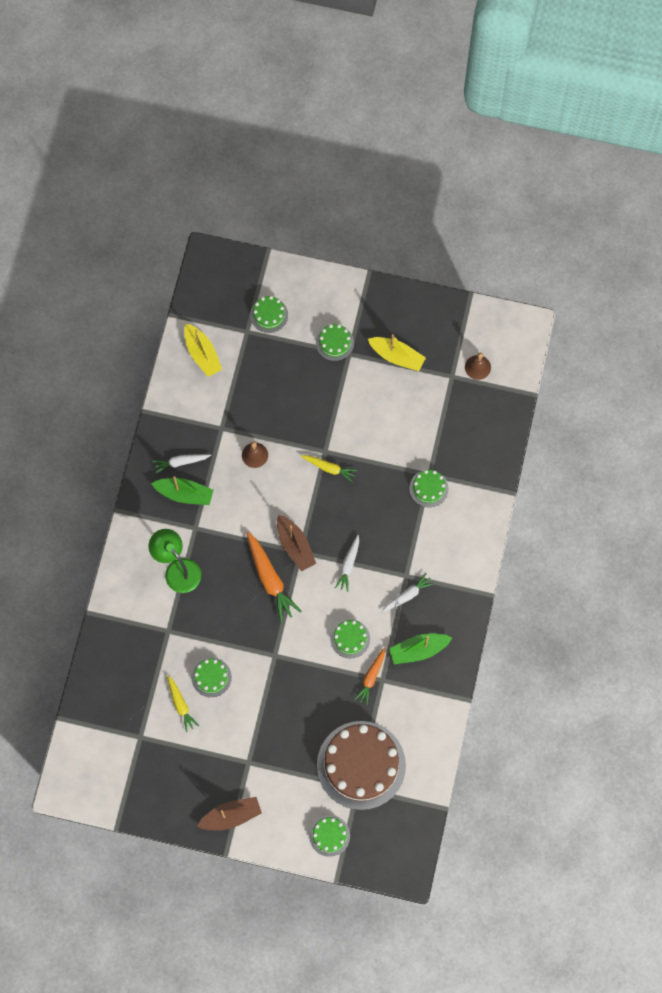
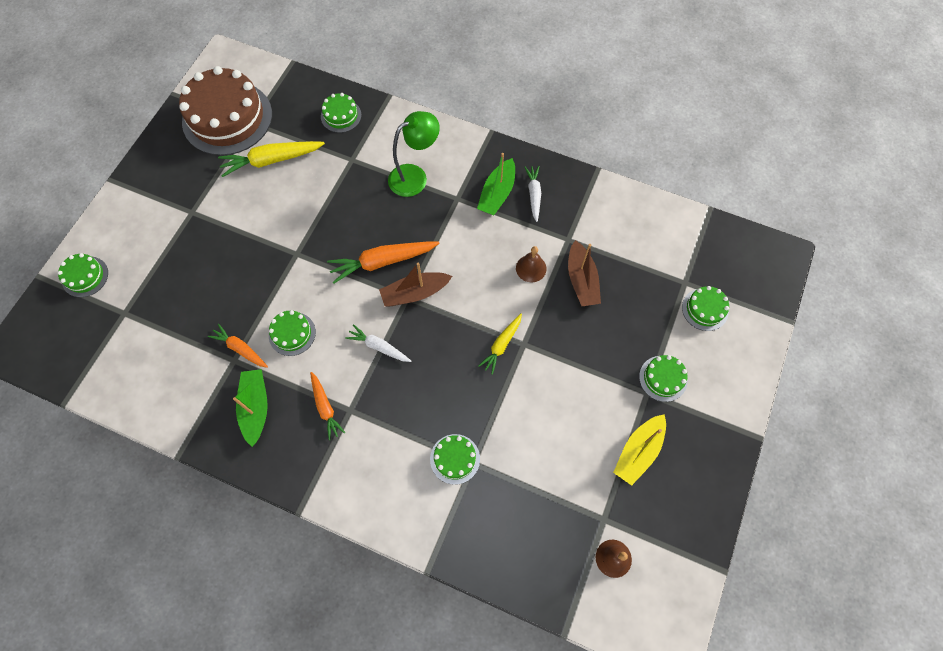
camera: 100 degrees right, 5 degrees down
(180, 704) = (272, 160): yellow carrot -> yellow carrot, size x1.66
(202, 354) = (659, 233): yellow boat -> none
(211, 677) = (291, 191): green cake -> green cake (341, 116)
(231, 816) = (143, 189): brown boat -> brown boat (581, 280)
(361, 765) = (146, 321): brown cake -> brown cake (227, 118)
(407, 595) = (325, 407): white carrot -> orange carrot

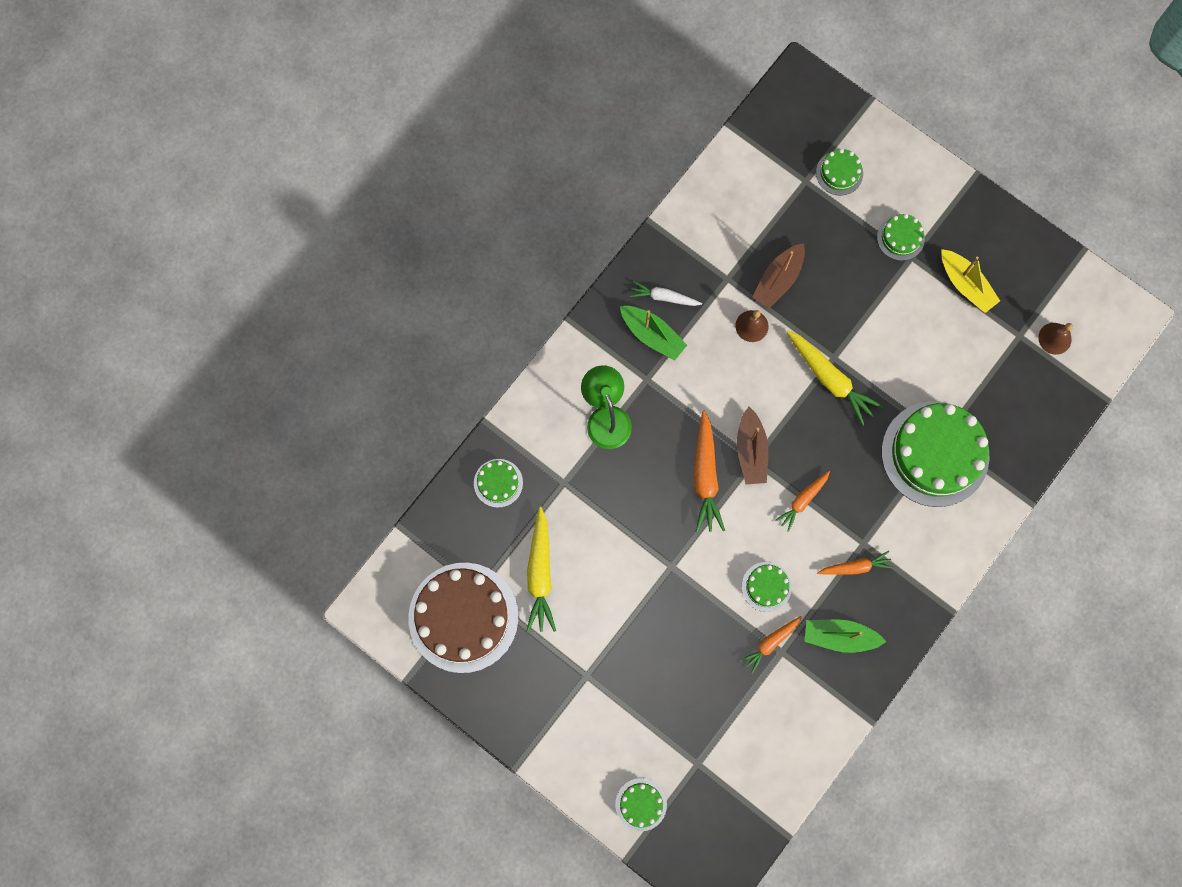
camera: 75 degrees left, 10 degrees up
(379, 347) = (802, 500): white carrot -> orange carrot
(455, 459) = (935, 454): green cake -> green cake, size x2.19
(501, 345) = (830, 379): yellow carrot -> yellow carrot, size x1.66
(581, 280) = (778, 280): brown boat -> brown boat turned 120 degrees clockwise

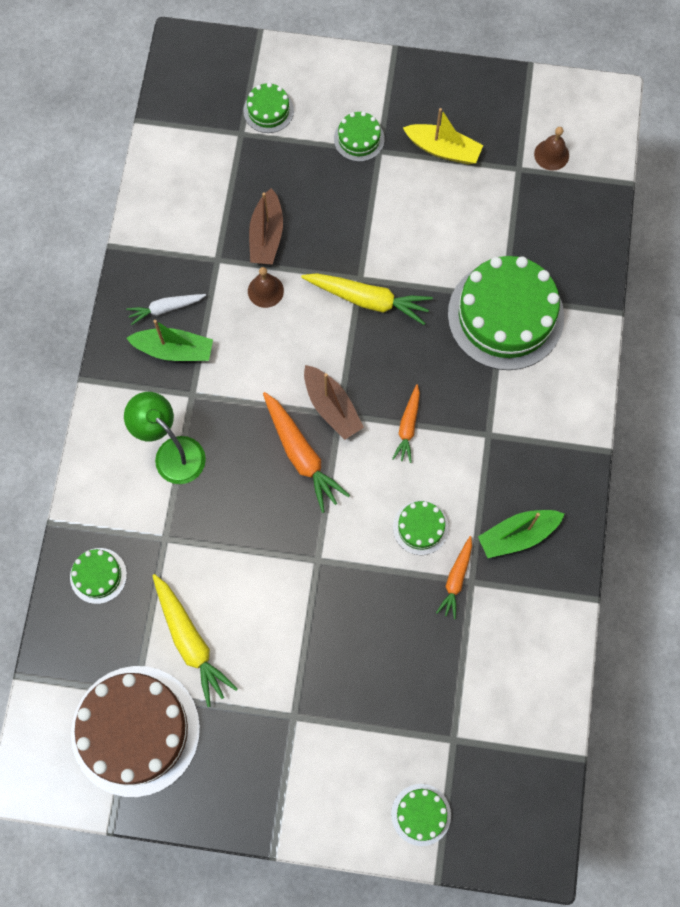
camera: 30 degrees left, 5 degrees down
(855, 567) = (493, 461): orange carrot -> none

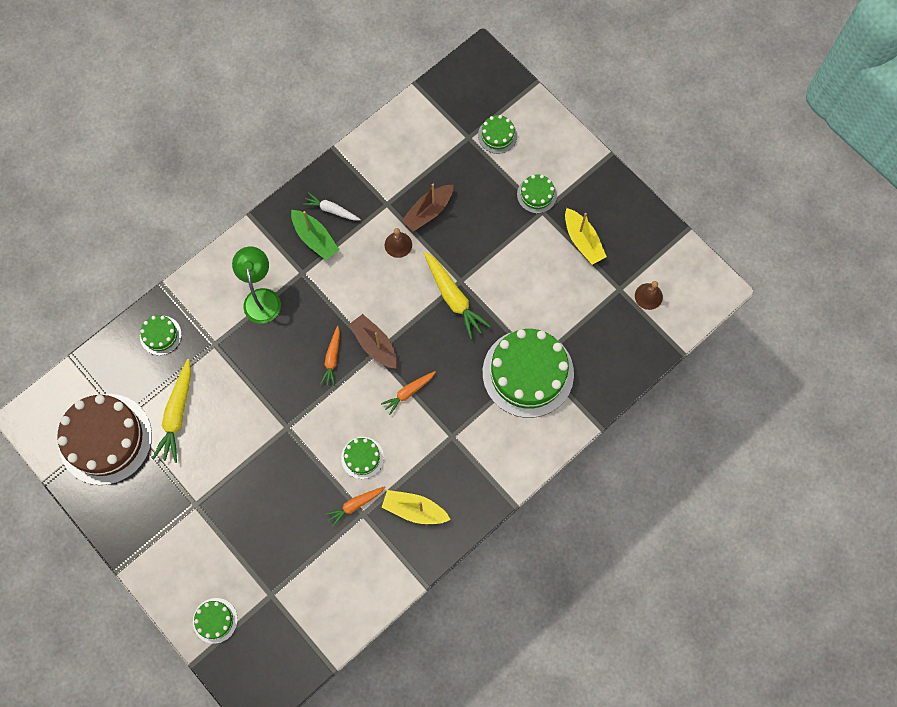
camera: 40 degrees right, 0 degrees up
(301, 455) = (332, 358): orange carrot -> orange carrot, size x0.60
(331, 407) = (375, 345): brown boat -> brown boat turned 135 degrees clockwise
(517, 535) = (414, 510): green boat -> yellow boat

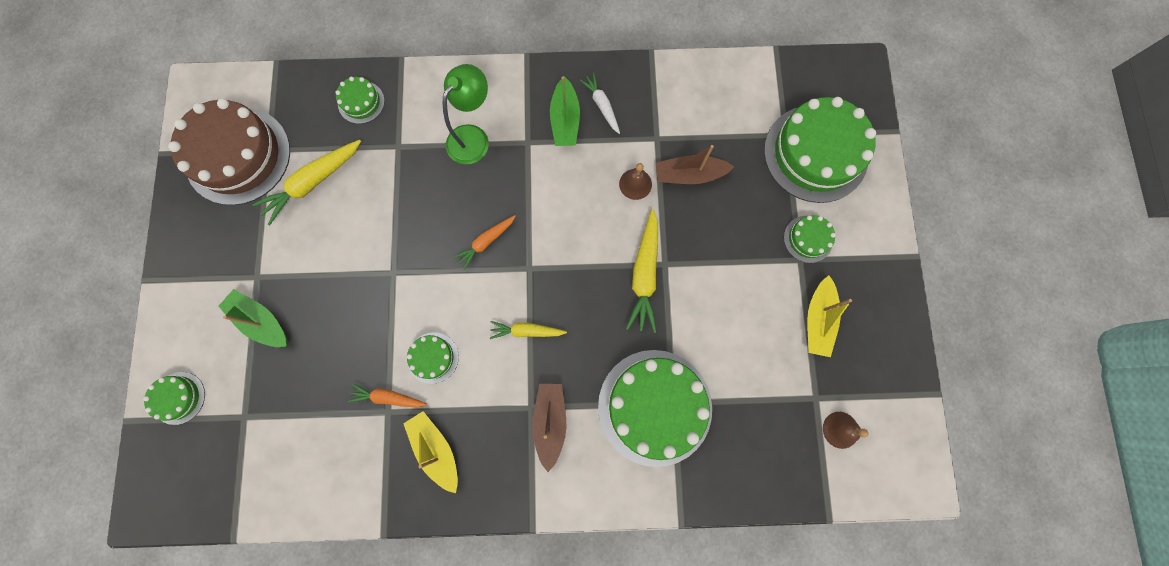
camera: 40 degrees right, 5 degrees up
(226, 529) = (261, 321): none -> green boat
(375, 345) = (535, 260): brown boat -> brown boat (550, 422)
(408, 392) = (527, 331): orange carrot -> yellow carrot
(497, 135) = (815, 153): green cake -> green cake, size x2.19

